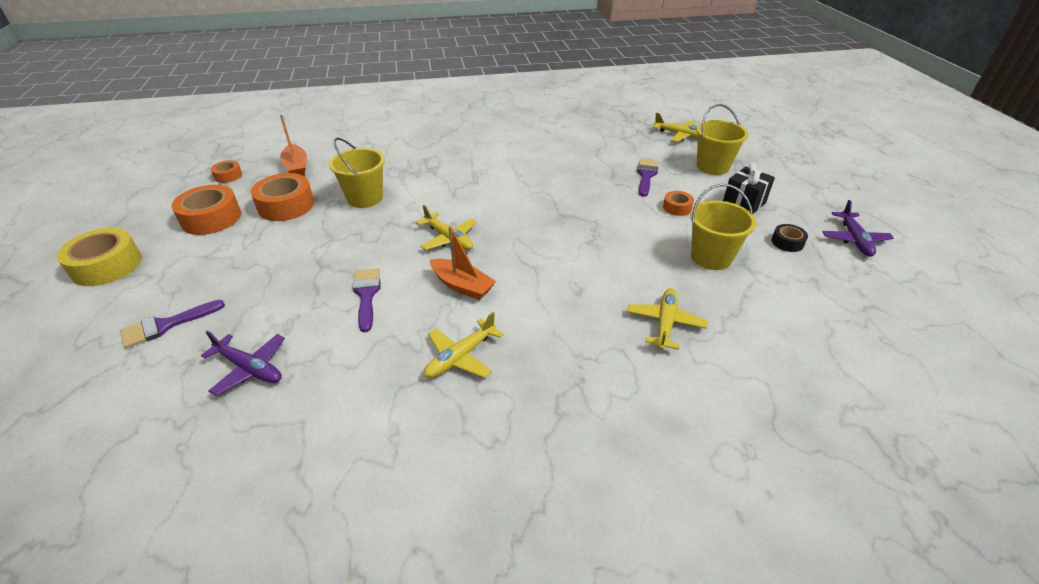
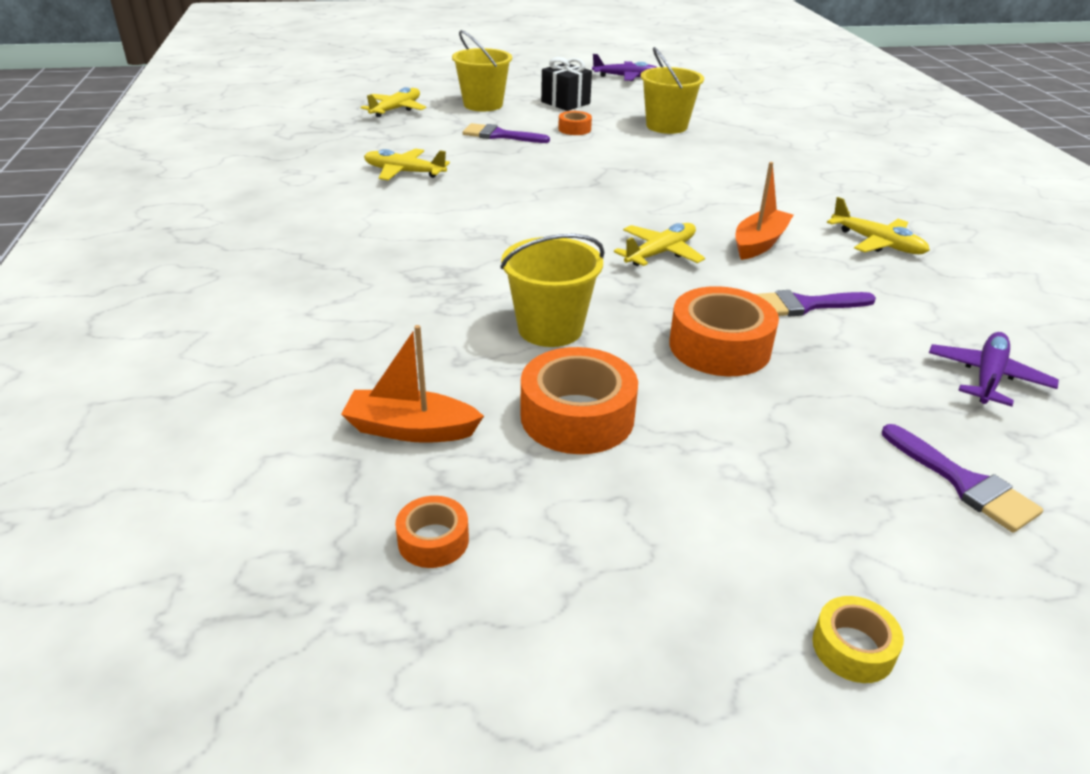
camera: 90 degrees left, 5 degrees down
(106, 266) = (853, 648): yellow tape -> yellow tape, size x0.52
(211, 218) = (634, 517): orange tape -> orange tape (719, 346)
(296, 167) = (411, 429): orange boat -> orange boat turned 150 degrees counterclockwise
(665, 323) = (776, 153): yellow plane -> yellow plane (404, 172)
(787, 242) = (635, 97): black tape -> none

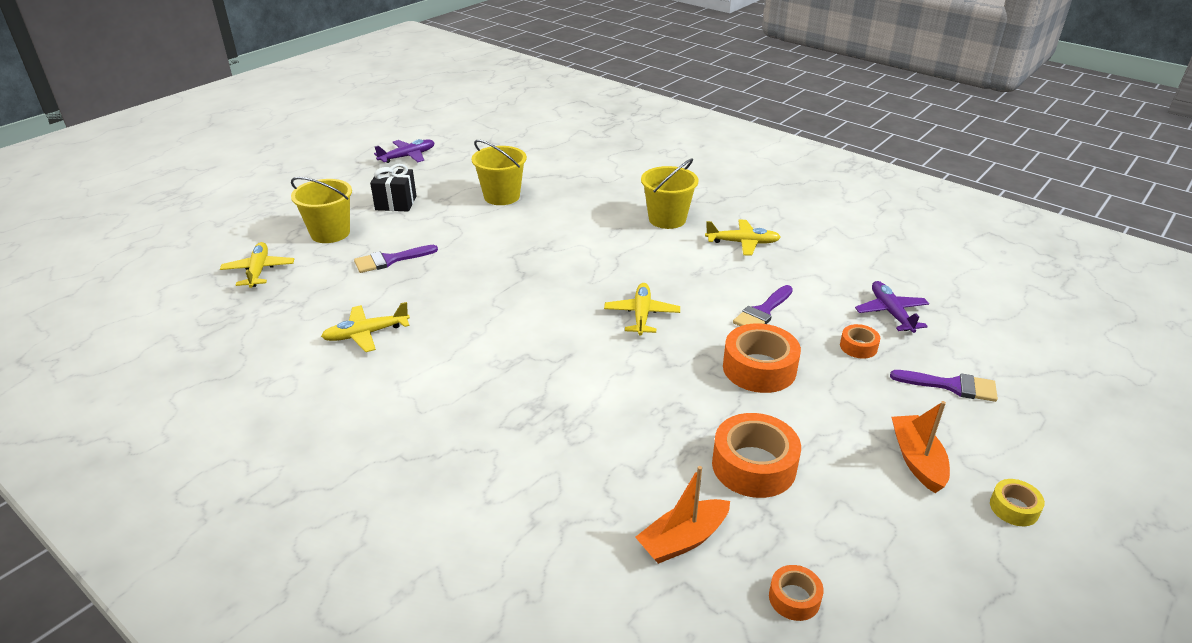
camera: 40 degrees left, 0 degrees up
(550, 329) = (657, 413): yellow bucket -> yellow bucket (667, 219)
(574, 129) = (439, 228): orange tape -> orange tape (858, 346)
(759, 243) = (685, 276): orange boat -> orange boat (917, 460)

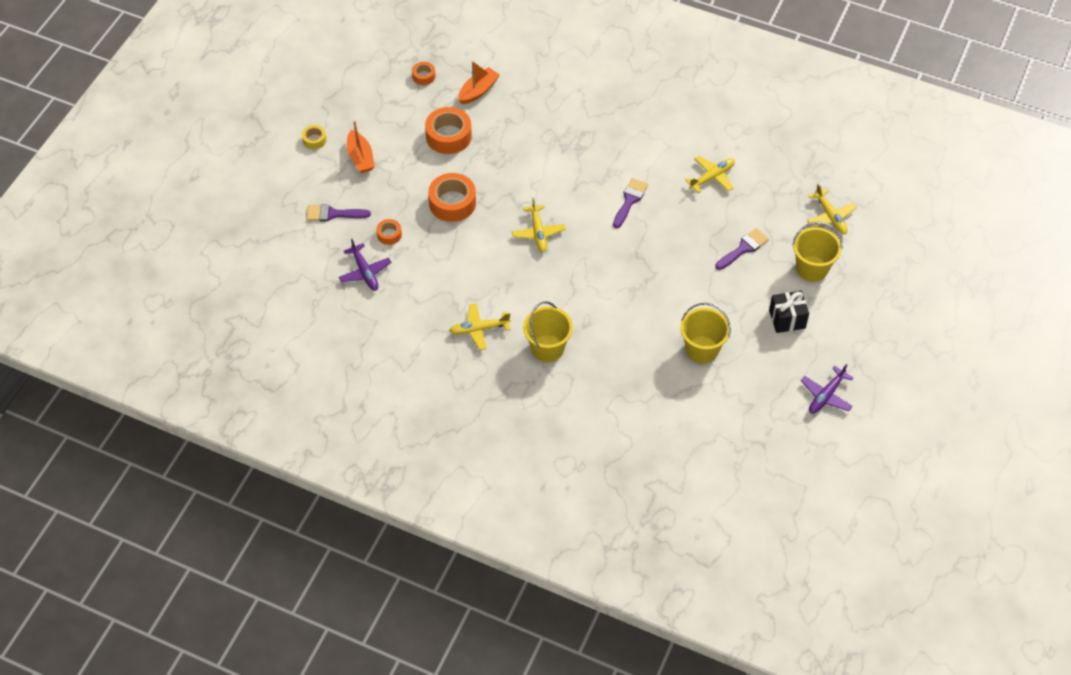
camera: 165 degrees right, 20 degrees up
(762, 312) = (455, 253): purple brush -> purple brush (630, 200)

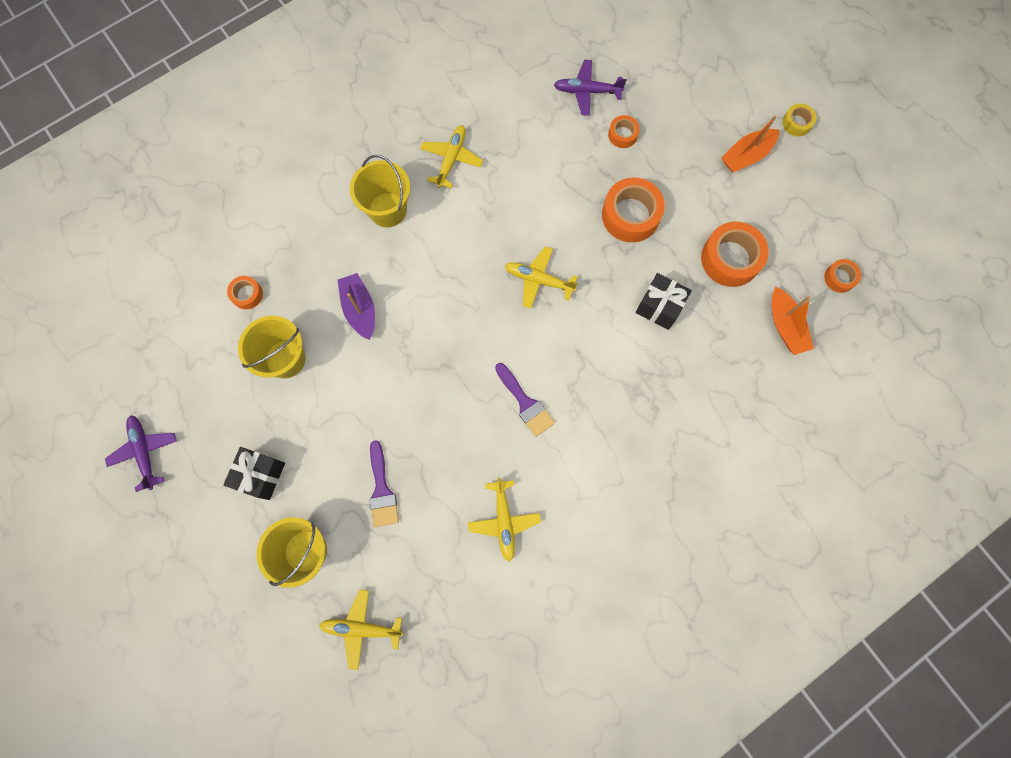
camera: 120 degrees right, 20 degrees up
(333, 214) = (681, 96): purple brush -> none
(360, 157) = (746, 156): orange boat -> orange boat turned 45 degrees counterclockwise
(511, 159) = (659, 307): none -> black gift
(634, 325) = (360, 309): none -> purple boat
(674, 400) = (247, 294): none -> orange tape

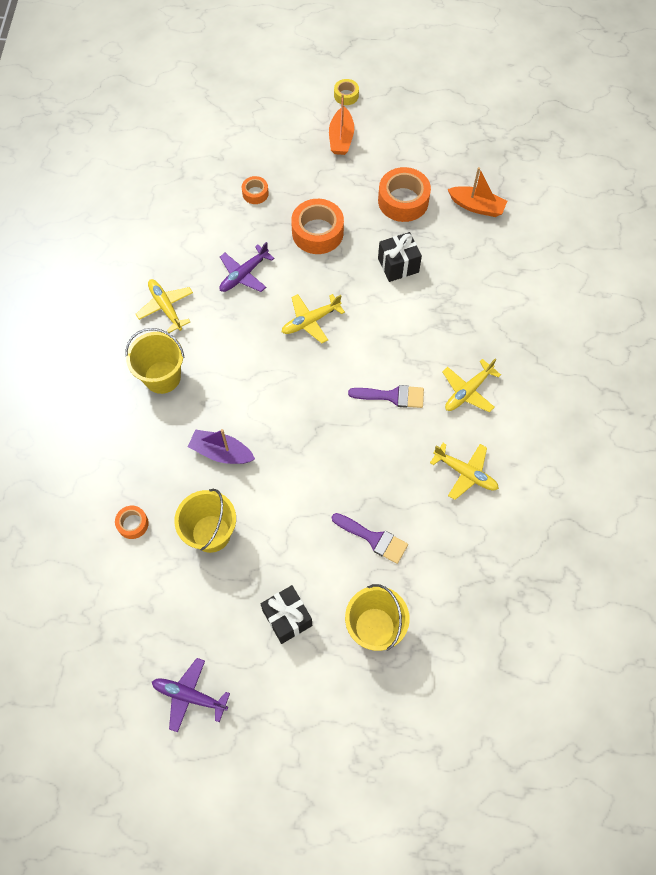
camera: 50 degrees left, 10 degrees down
(362, 628) = (465, 628): yellow plane -> yellow plane (468, 391)
(587, 91) = (202, 189): purple plane -> purple plane (244, 274)
(839, 278) = (472, 154): orange tape -> none

